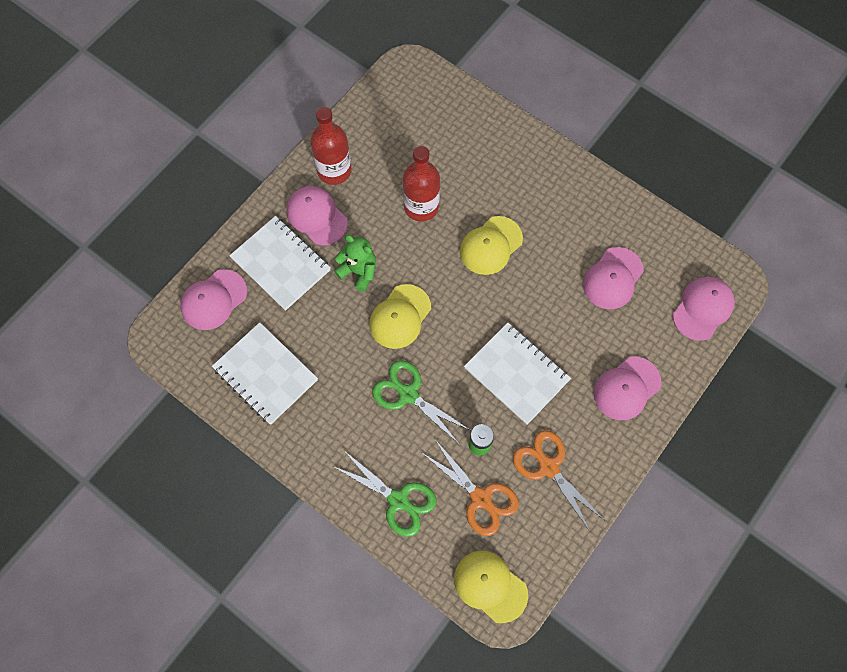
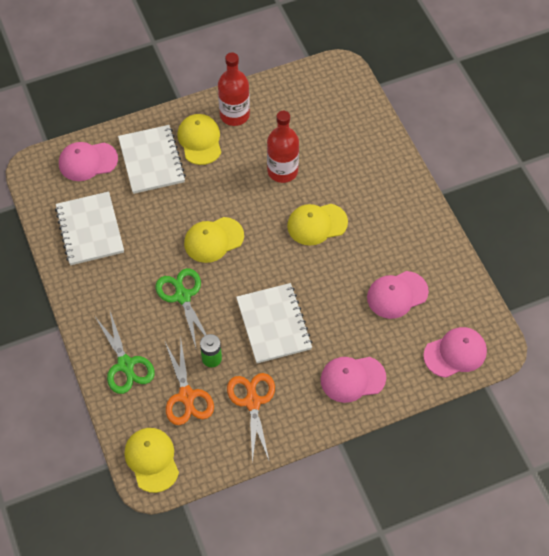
camera: 30 degrees right, 10 degrees down
(316, 216) = (200, 140): pink cap -> yellow cap
(358, 271) = (204, 193): green teddy bear -> none

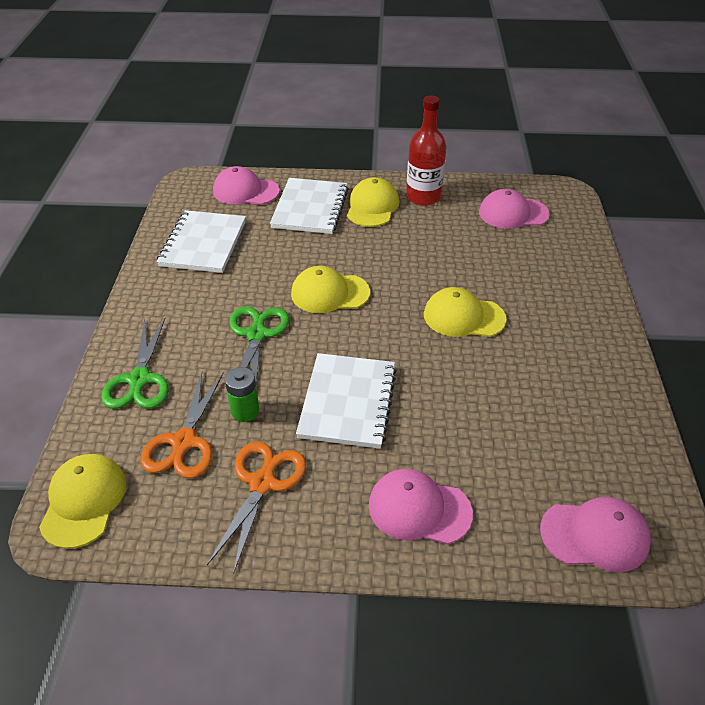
camera: 25 degrees right, 15 degrees down
(282, 171) = (449, 256): red bottle -> none
(397, 295) = (535, 427): pink cap -> pink cap (513, 213)

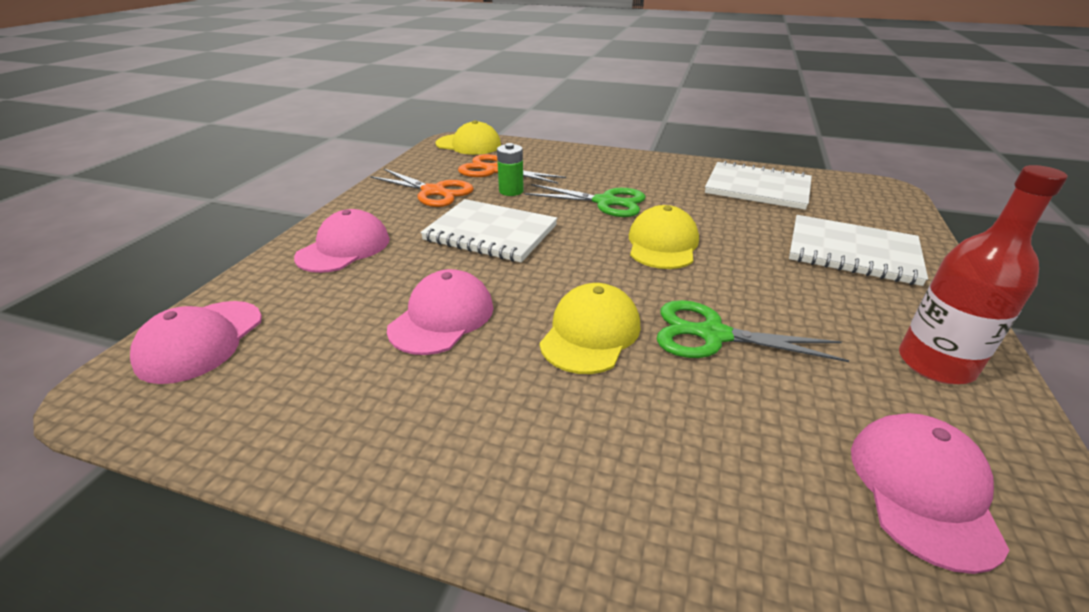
camera: 105 degrees right, 10 degrees down
(139, 380) = (569, 159): green scissors -> green scissors (713, 335)
(245, 191) = (878, 215): pink cap -> pink cap (442, 317)
(372, 206) = (877, 303): yellow cap -> none

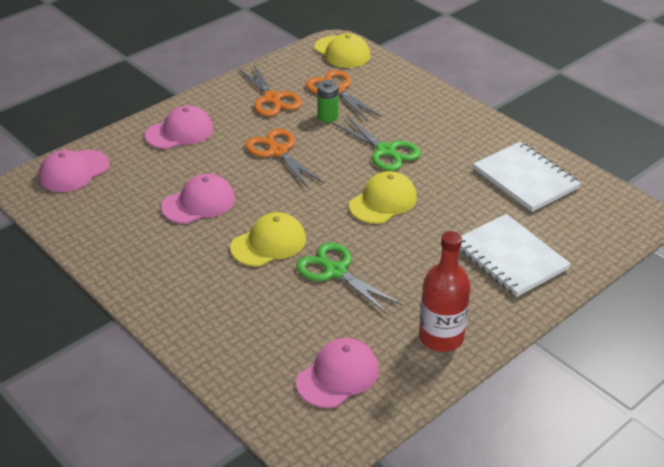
camera: 30 degrees right, 5 degrees up
(490, 233) = (278, 151): white notebook -> orange scissors

